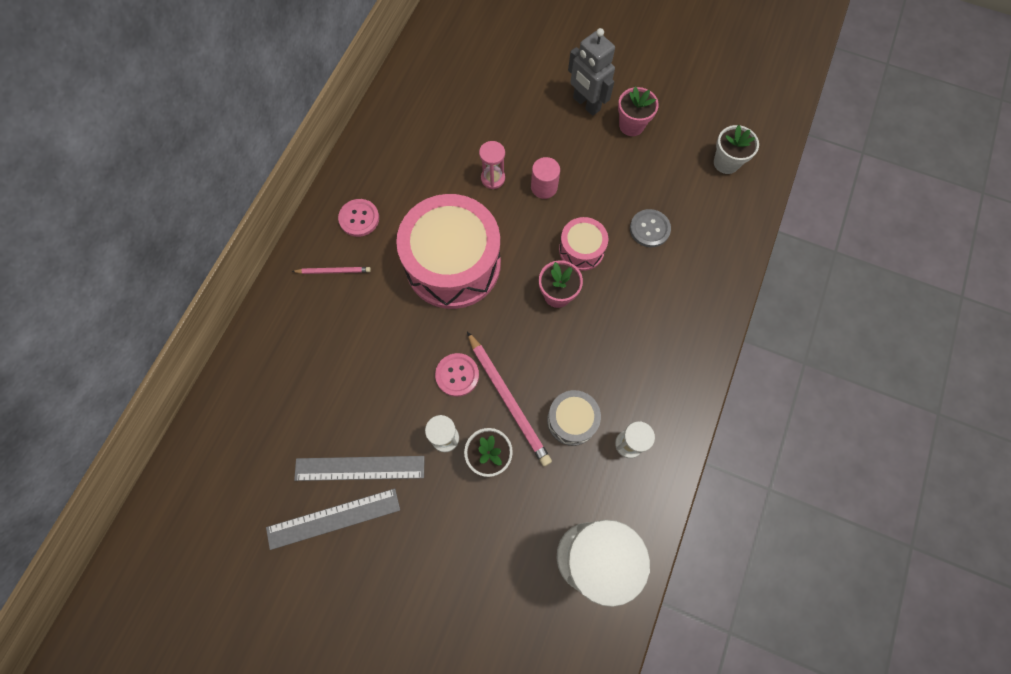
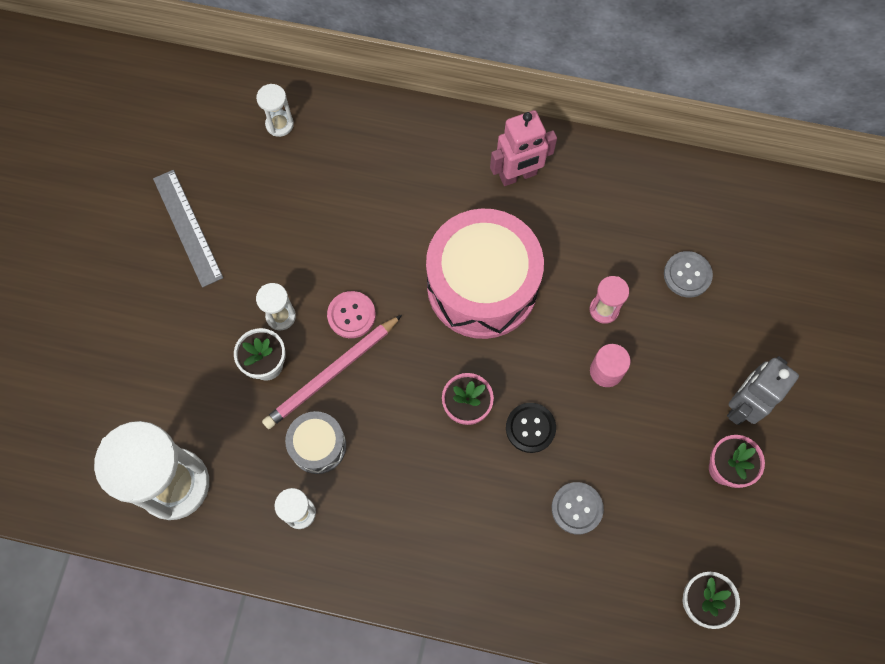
camera: 80 degrees right, 0 degrees up
(247, 415) = (279, 124): none -> white hourglass
(333, 271) = (449, 165): pink pencil -> none
(359, 218) = (518, 175): pink button -> pink robot
(360, 468) = (240, 240): grey ruler -> none
(476, 116) = (687, 275): none -> grey button
(581, 250) = (530, 428): pink drum -> black button

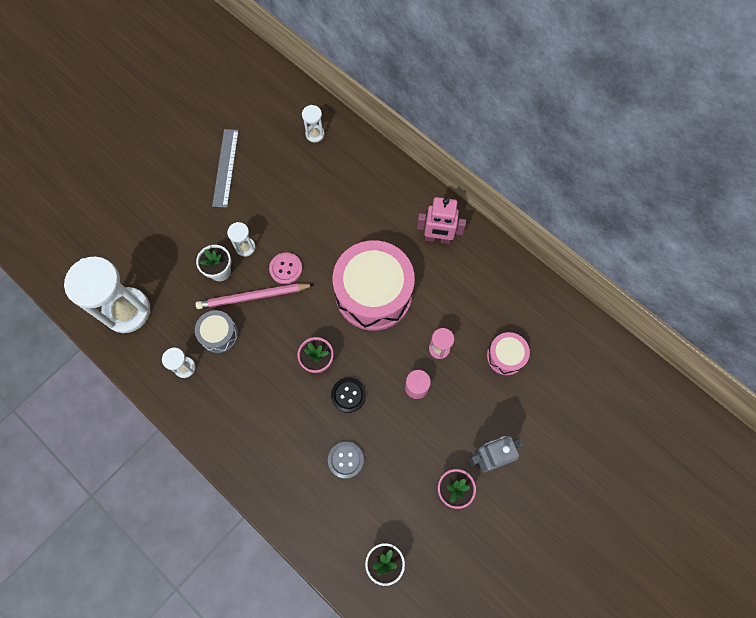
camera: 30 degrees right, 0 degrees up
(687, 275) = (505, 356): grey button -> pink drum

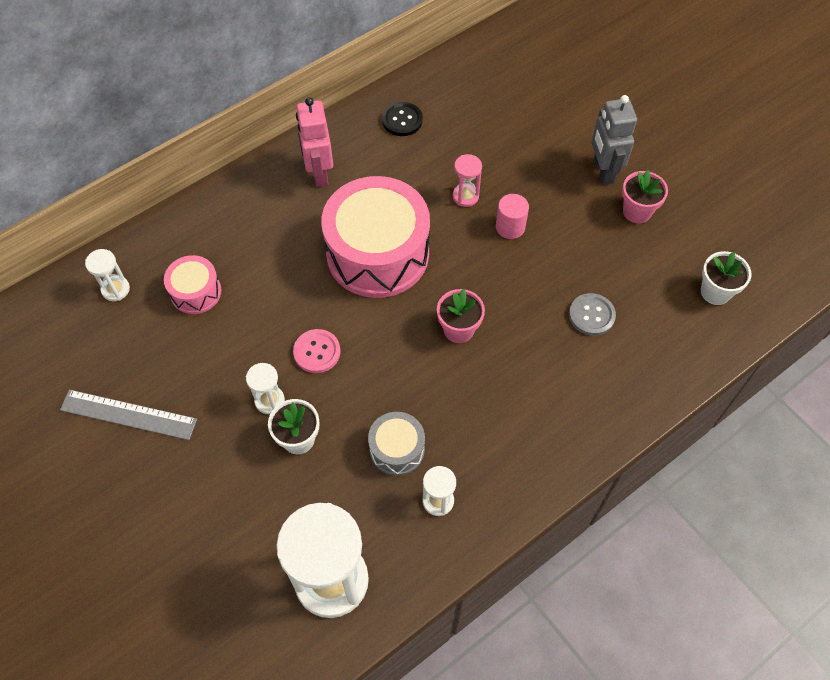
camera: 80 degrees left, 10 degrees down
(253, 297) = (349, 398): pink pencil -> none
(348, 395) = (509, 301): black button -> black button (402, 120)
(438, 238) = (319, 173): pink robot -> pink robot turned 150 degrees clockwise
(505, 356) = (486, 134): pink drum -> pink drum (196, 292)

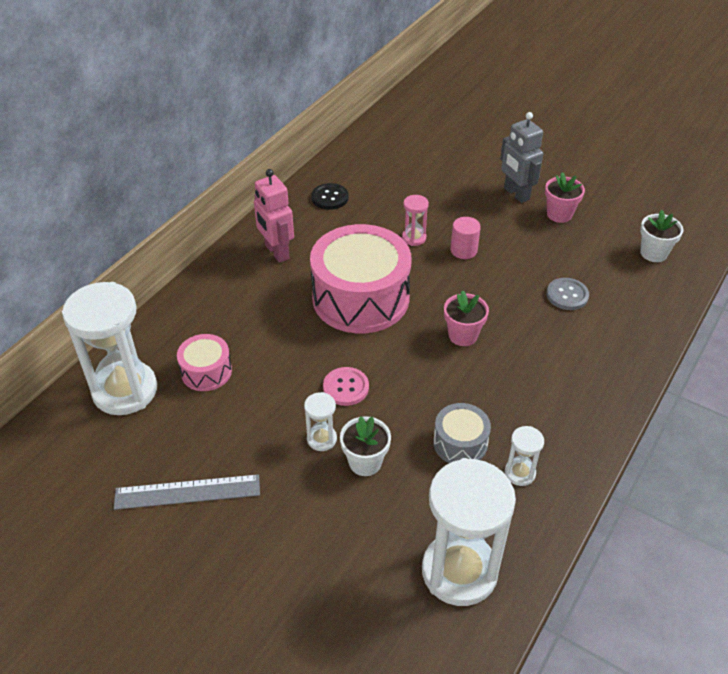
camera: 20 degrees left, 15 degrees down
(115, 289) = (125, 390): white hourglass -> white hourglass, size x2.24

